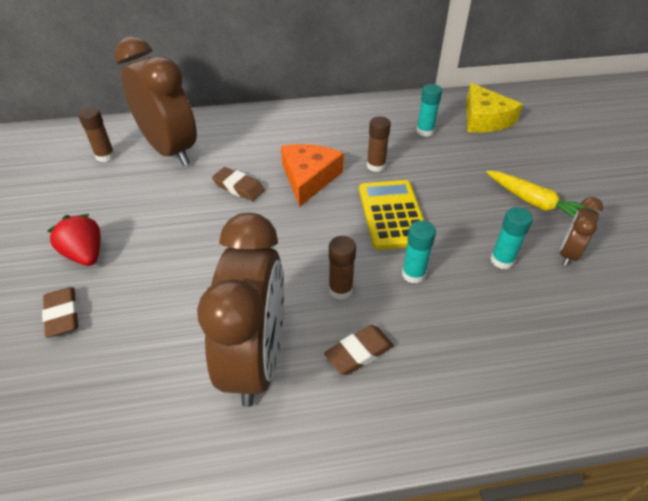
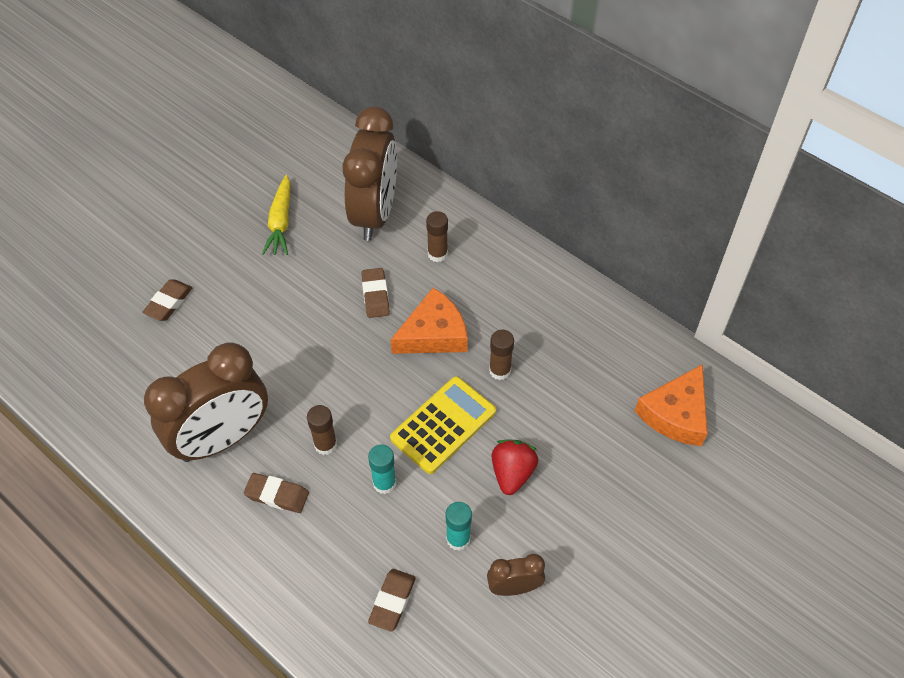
camera: 50 degrees right, 10 degrees up
(85, 254) = (224, 266): red strawberry -> red strawberry (512, 473)
(105, 156) = (327, 180): brown glue stick -> brown glue stick (437, 254)
(425, 131) = (596, 375): turquoise glue stick -> none
(484, 119) = (676, 414): yellow cheese -> orange cheese
(534, 203) = (567, 527): yellow carrot -> yellow carrot (281, 222)
(534, 332) = (392, 601): none -> brown eraser

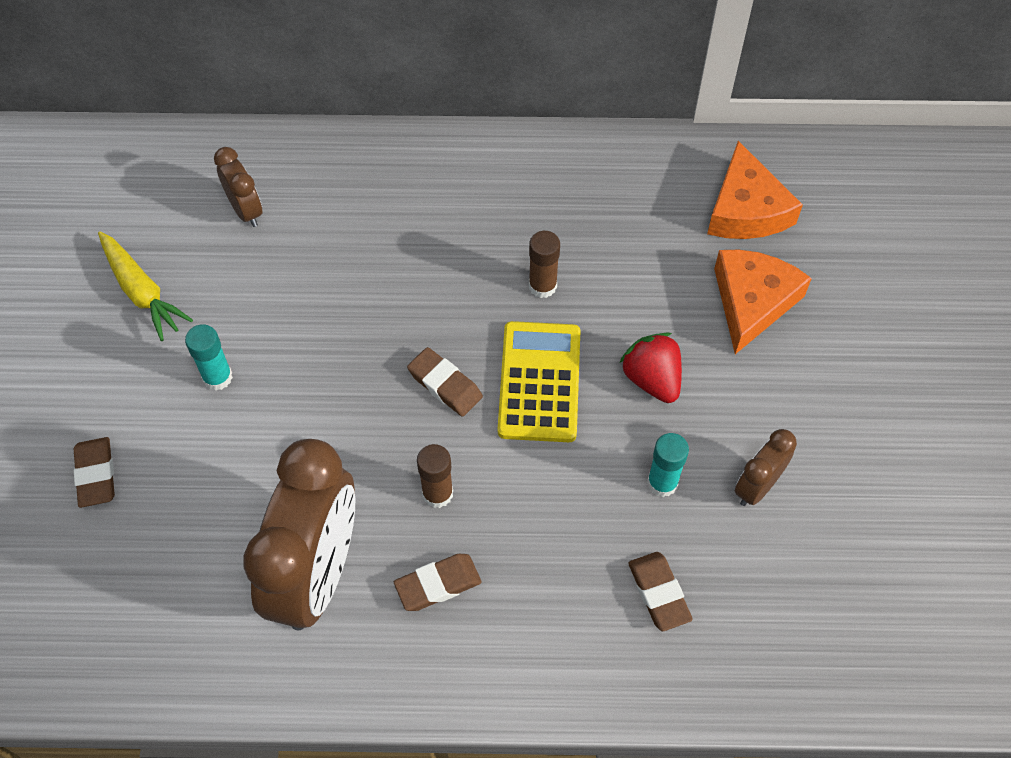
camera: 40 degrees left, 5 degrees up
(375, 214) = (246, 210): brown clock -> brown clock, size x0.47
(375, 295) = (335, 298): brown eraser -> brown eraser (445, 385)
(384, 483) = (537, 485): turquoise glue stick -> turquoise glue stick (217, 377)
(433, 334) = (438, 296): orange cheese -> orange cheese (752, 302)
(437, 254) = (360, 208): brown glue stick -> none

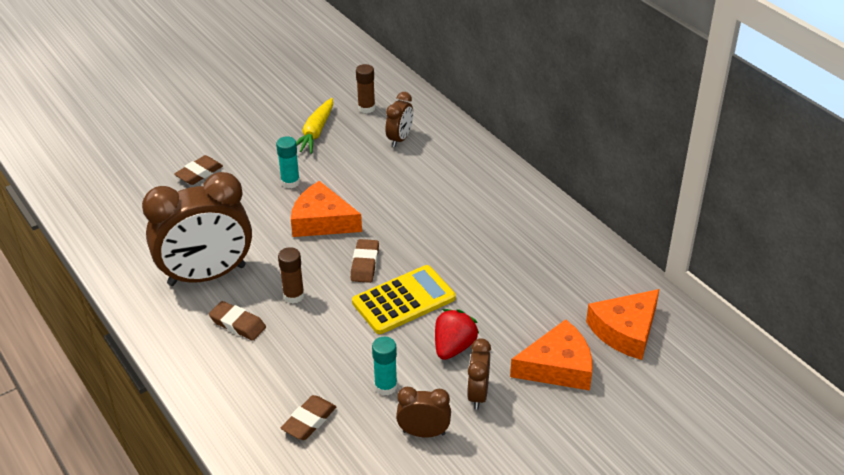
camera: 55 degrees right, 20 degrees down
(326, 385) = (322, 221): none -> orange cheese
(542, 286) = (470, 269): brown glue stick -> brown glue stick (366, 108)
(738, 400) = (478, 394): none -> brown clock

